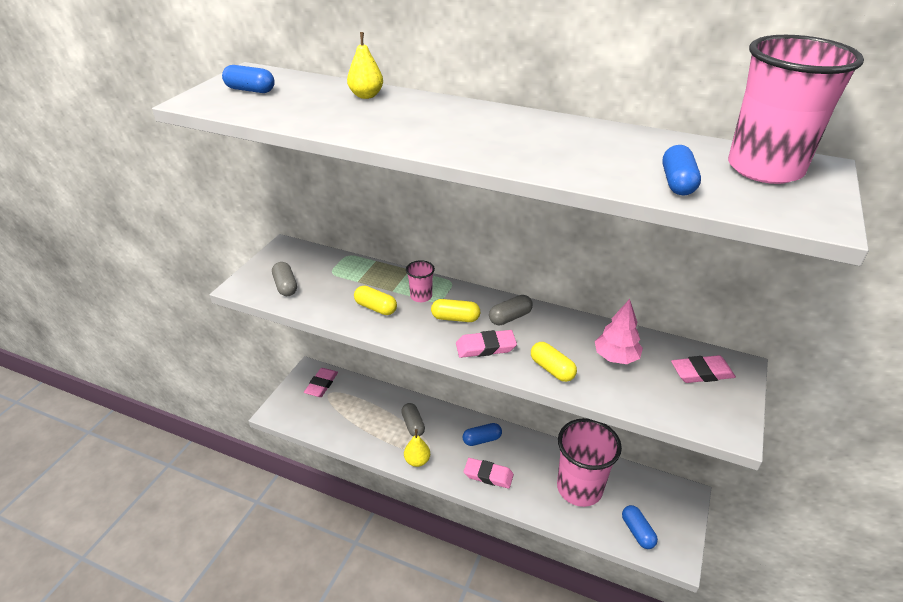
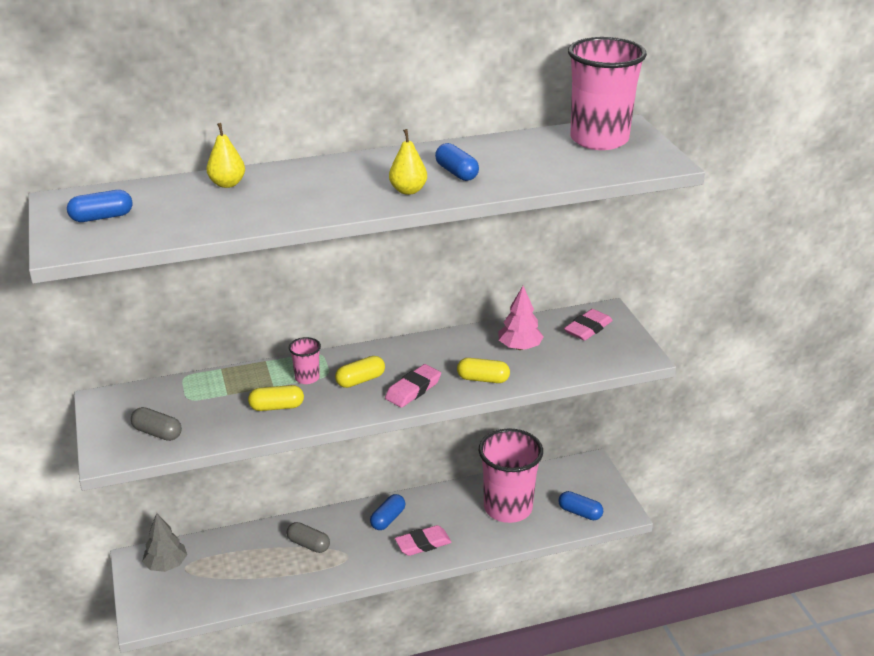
camera: 40 degrees left, 5 degrees down
(321, 384) = (166, 564): pink eraser -> grey tree
(417, 460) = (345, 571): yellow pear -> yellow pear (408, 190)
(510, 317) = (406, 357): grey capsule -> none
(677, 183) = (561, 169): blue capsule -> blue capsule (456, 173)

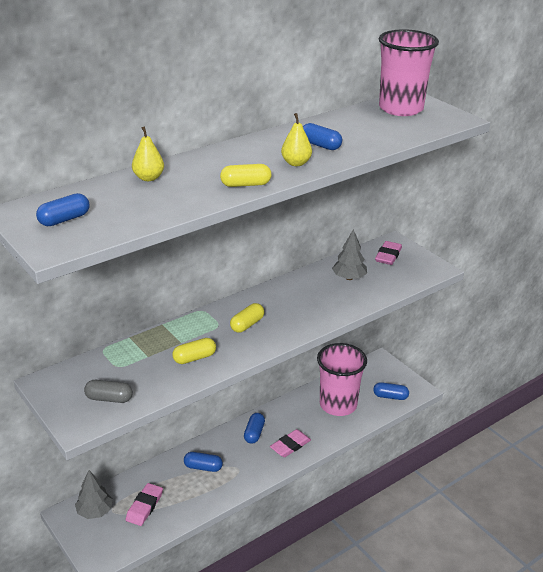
camera: 20 degrees left, 0 degrees up
(307, 378) = (204, 331): pink cup -> none
(308, 544) = (203, 467): grey capsule -> blue capsule
(413, 389) = (291, 324): pink eraser -> pink eraser (144, 506)
(483, 379) = (337, 306): yellow capsule -> yellow capsule (245, 185)
(519, 347) = (349, 278): pink tree -> grey tree

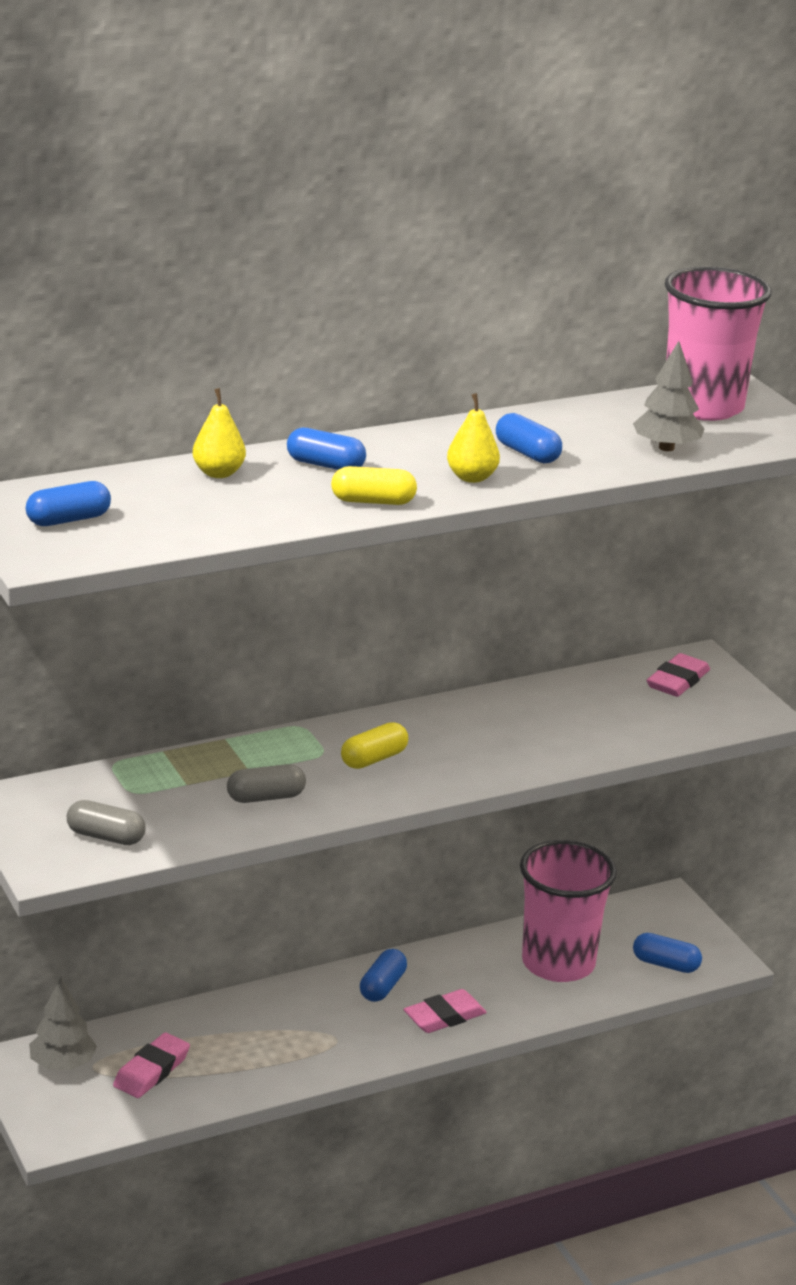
camera: 10 degrees right, 5 degrees down
(194, 358) = (266, 797): yellow capsule -> grey capsule
(203, 467) = (272, 1026): blue capsule -> blue capsule (325, 465)
(349, 278) = (587, 708): grey tree -> grey tree (666, 448)

